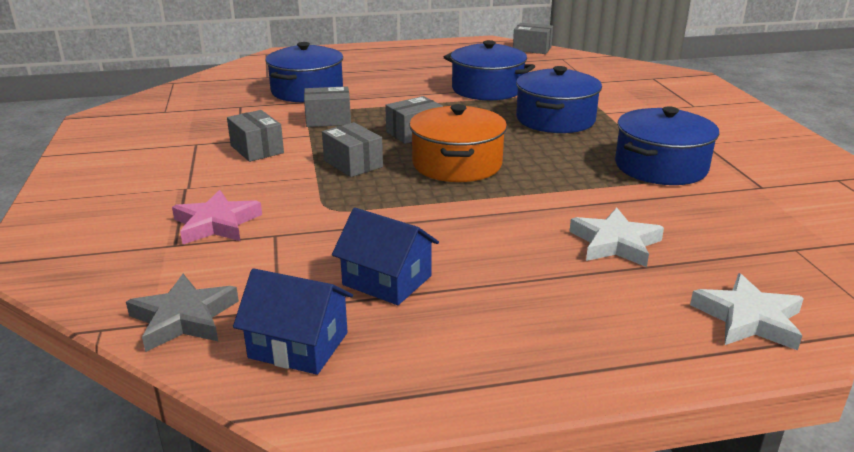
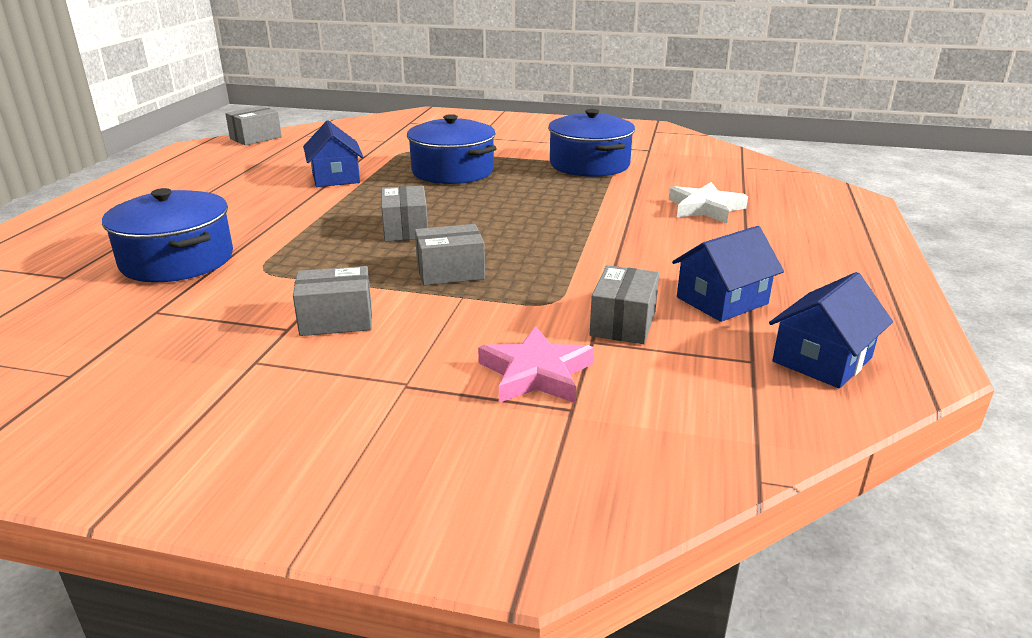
camera: 65 degrees left, 0 degrees up
(184, 318) = (753, 418): grey star -> none
(328, 120) = (300, 264): grey box -> grey box (623, 323)
(457, 164) = (506, 227): orange pot -> none
(487, 89) = (335, 177): blue pot -> blue house
(748, 319) = (824, 201): white star -> none

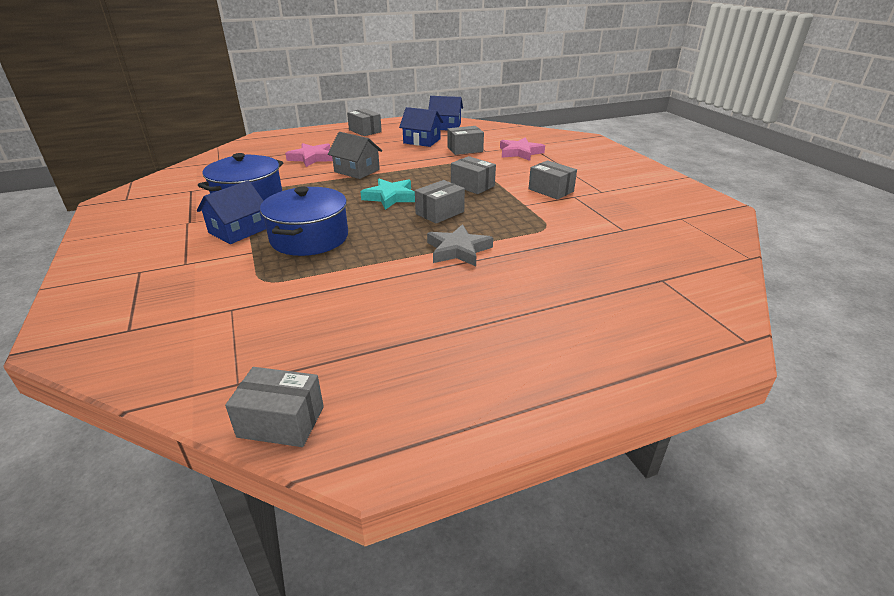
camera: 125 degrees left, 5 degrees up
(177, 260) = (583, 257): blue pot -> none
(314, 214) = (458, 250): none -> grey star
(335, 177) = (376, 279): blue house -> blue house (238, 231)
(493, 218) = (390, 197): none -> turquoise star
(615, 221) = (357, 171): none -> grey house
(705, 208) = (312, 158): white star -> pink star
(839, 269) = (365, 131): none -> grey box

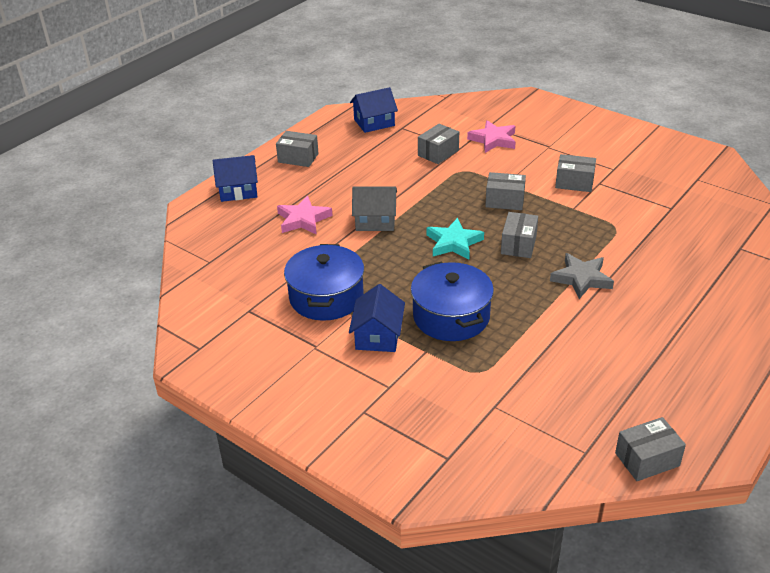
camera: 30 degrees left, 5 degrees up
(422, 141) = (380, 154): blue house -> blue house (238, 190)

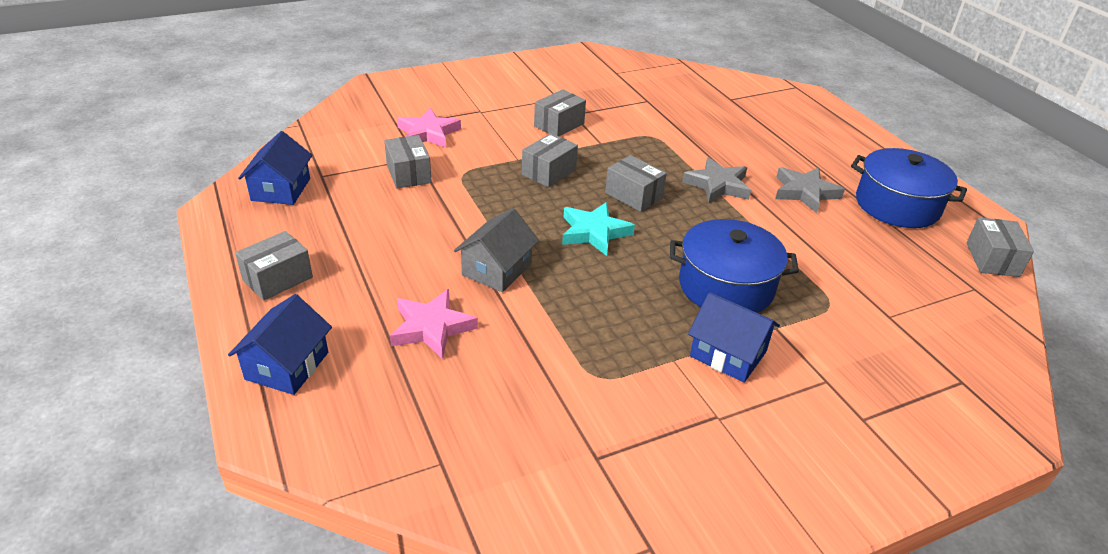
camera: 65 degrees left, 0 degrees up
(326, 297) = (622, 369): blue pot -> blue pot (897, 205)
(627, 326) = (805, 192): none -> grey star

